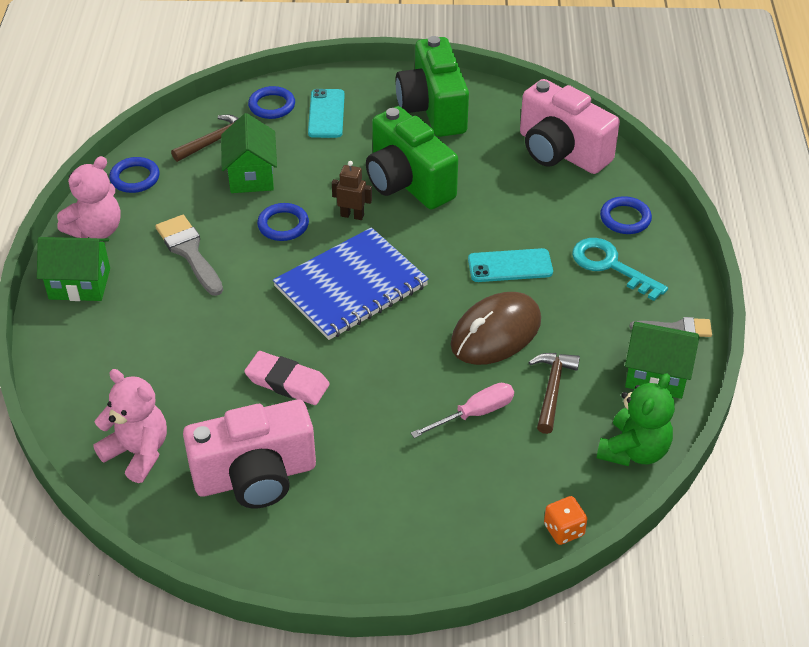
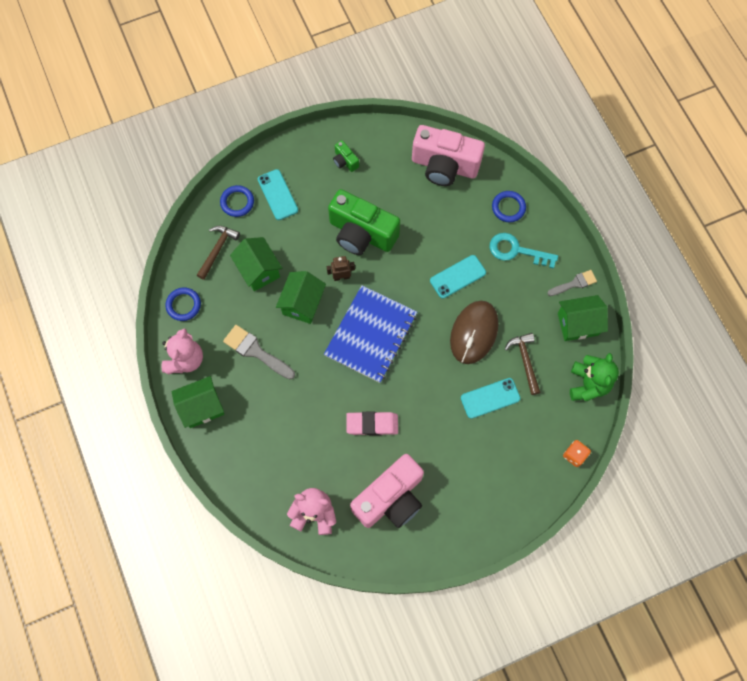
camera: 25 degrees left, 25 degrees up
(283, 225) = (302, 303): blue ring -> green house
(433, 109) = (345, 161): green camera -> green camera, size x0.43
(474, 414) = (490, 398): pink screwdriver -> turquoise phone

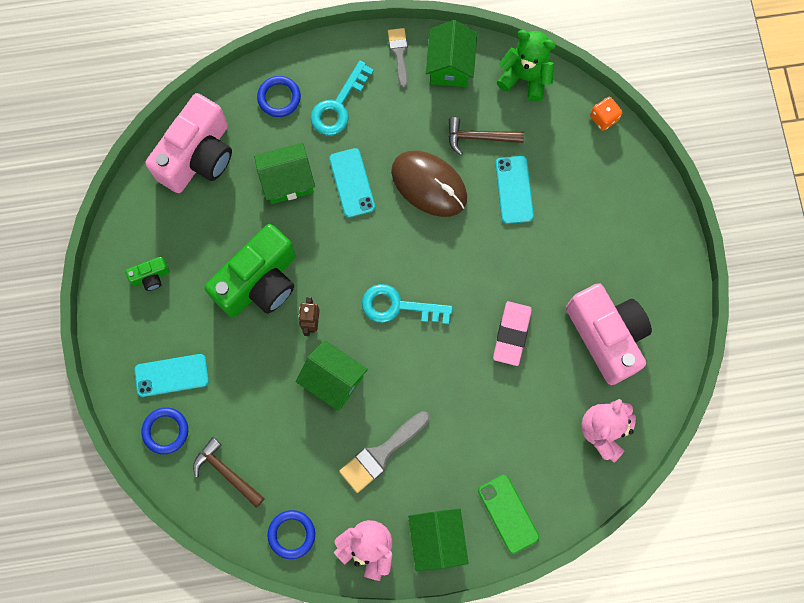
camera: 75 degrees left, 5 degrees up
(232, 455) = (508, 513): none -> green phone
(259, 270) = (272, 425): green house -> green house (287, 181)
(370, 334) = (398, 306): blue notebook -> turquoise key

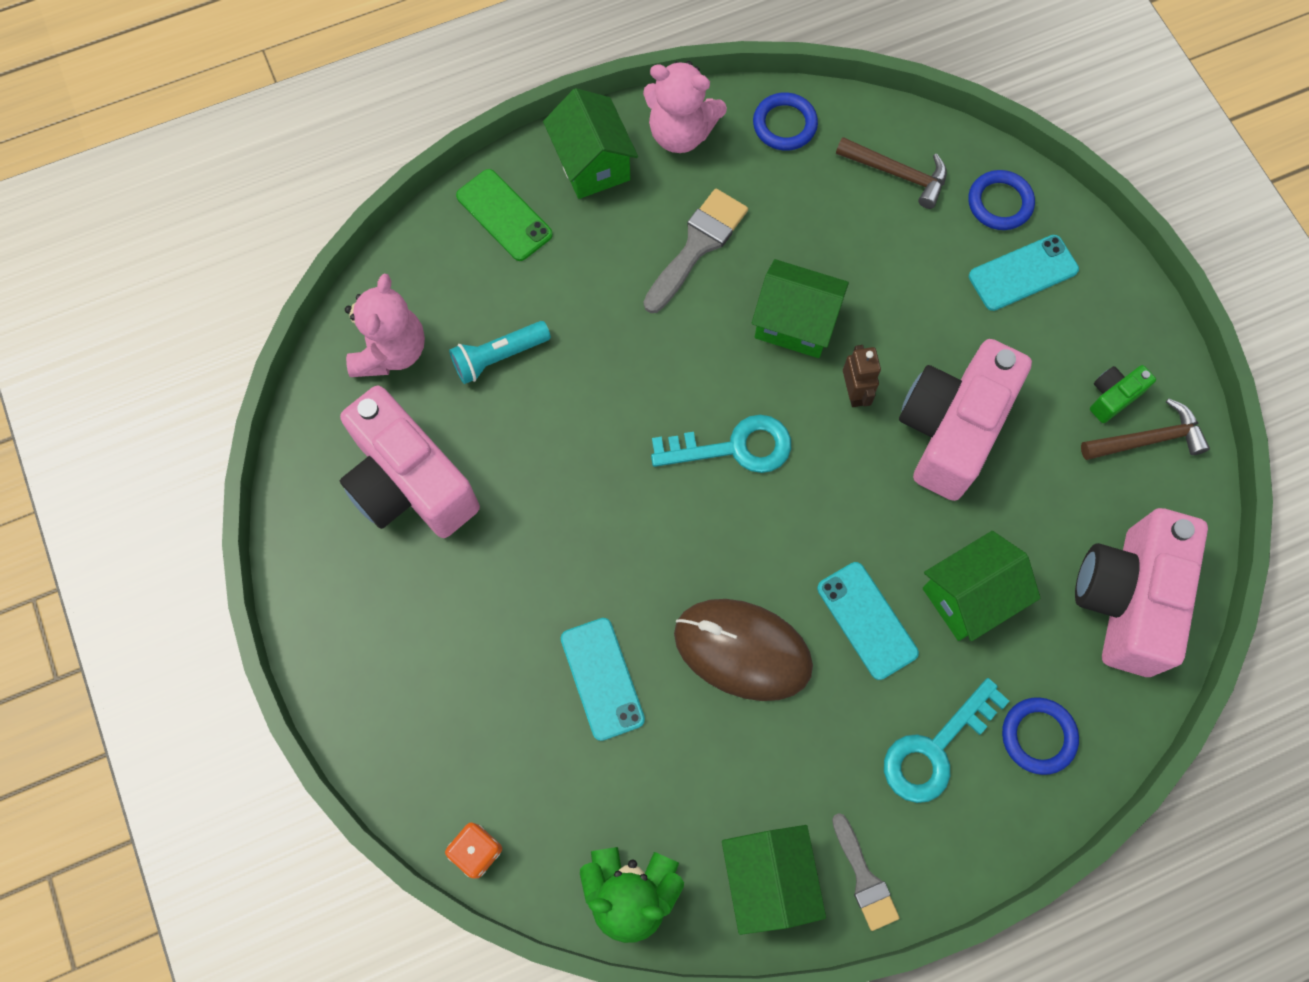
camera: 165 degrees right, 5 degrees down
(260, 282) = (951, 429): green camera -> pink camera
(338, 105) = (935, 749): turquoise key -> turquoise key turned 150 degrees counterclockwise
(479, 137) = (682, 756): brown hammer -> brown hammer (1148, 439)
(512, 334) = (553, 450): pink eraser -> none
(533, 407) = (498, 357): none -> turquoise flashlight

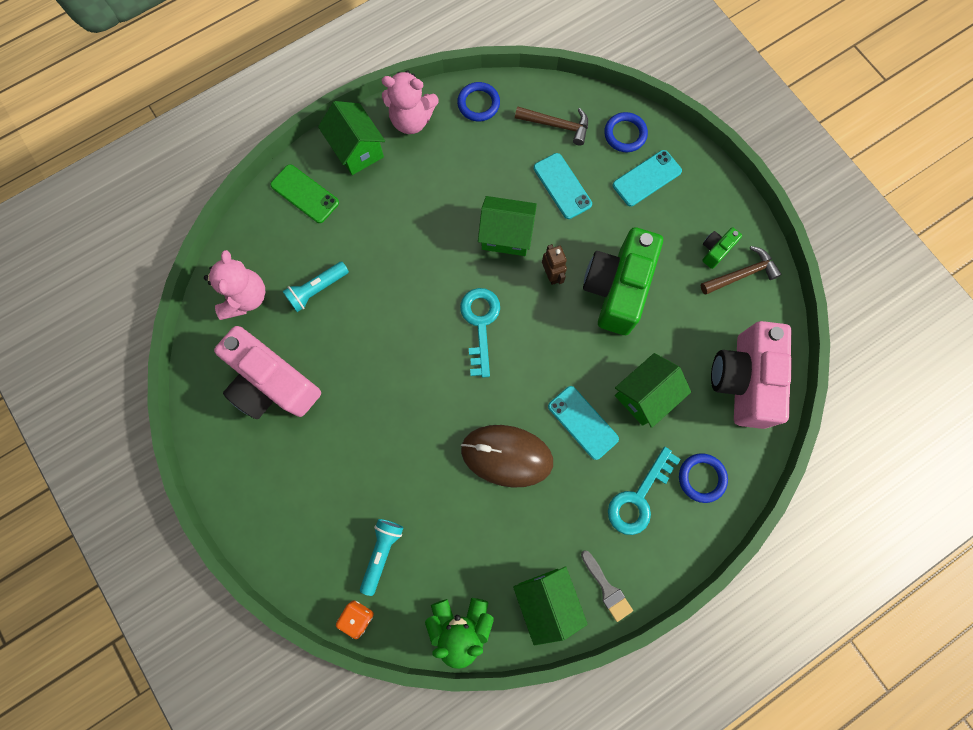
camera: 10 degrees left, 5 degrees up
(529, 762) = (382, 553): none -> turquoise flashlight
(602, 678) = (420, 490): turquoise phone -> turquoise phone (562, 186)
(697, 246) = (435, 194): grey brush -> none
(734, 447) = (480, 324): turquoise key -> turquoise key turned 75 degrees counterclockwise
(951, 429) = (617, 289): pink camera -> green camera

